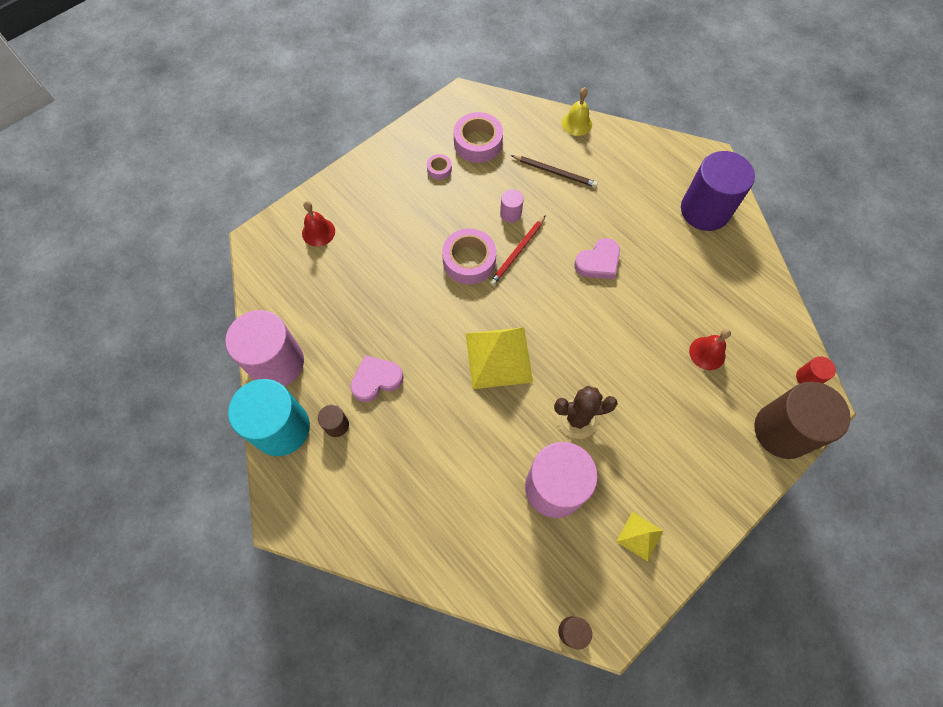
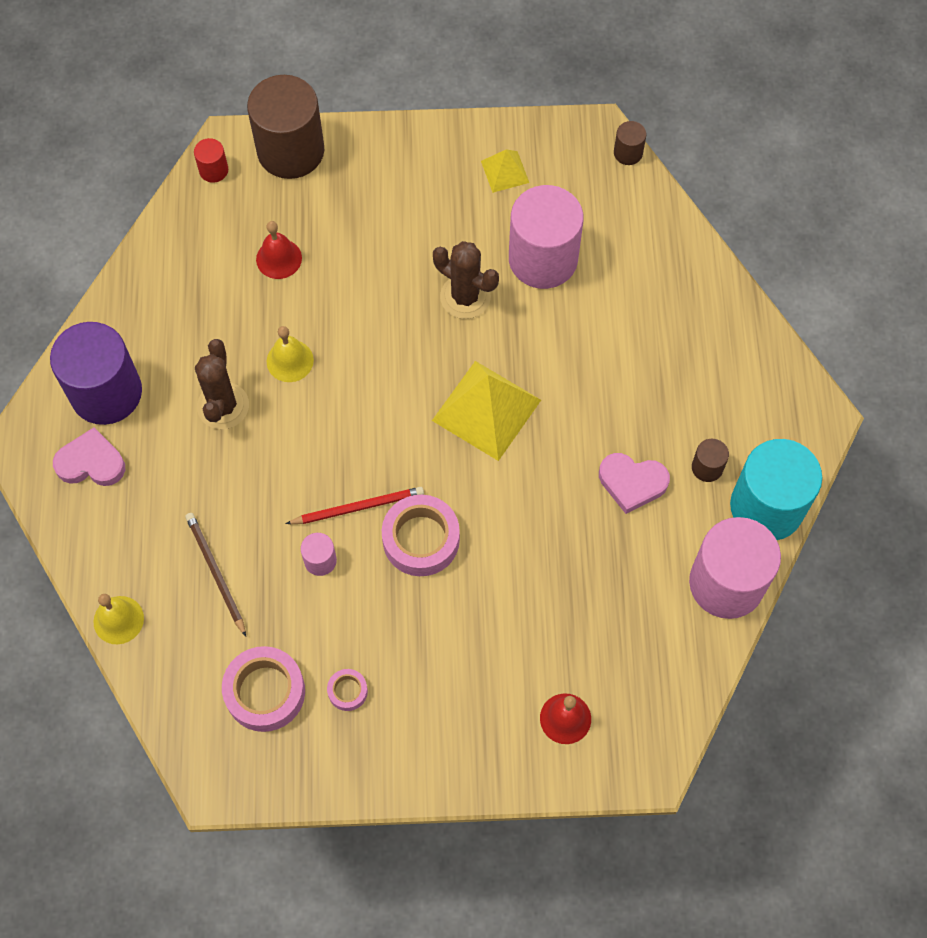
camera: 140 degrees left, 0 degrees up
(598, 262) = (284, 427): pink heart -> pink heart (91, 462)
(634, 299) = (290, 360): none -> yellow bell
(641, 248) = (223, 406): none -> brown cactus

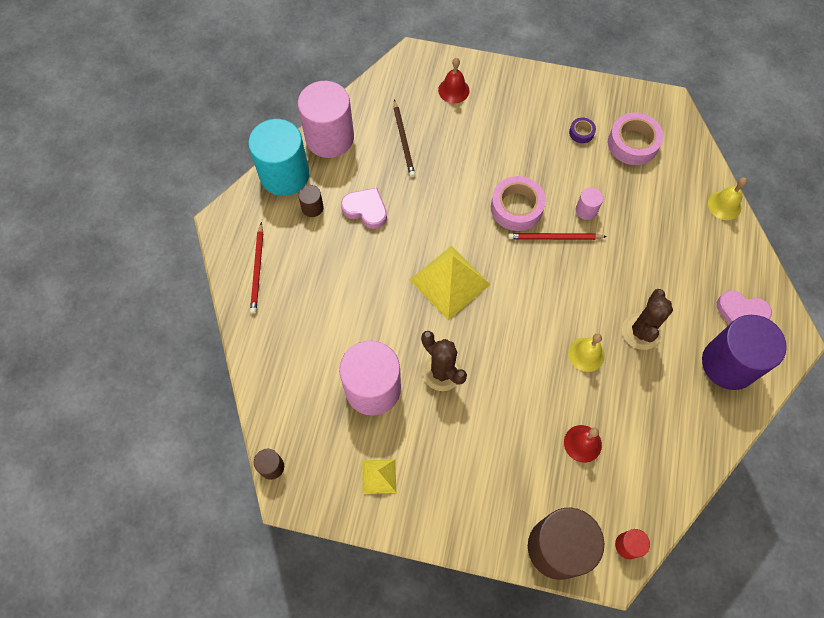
camera: 165 degrees left, 0 degrees up
(216, 572) = (657, 219): brown pencil -> brown pencil (403, 140)
(347, 691) = (581, 132): pink tape -> purple tape
(743, 364) = (257, 270): none -> red pencil

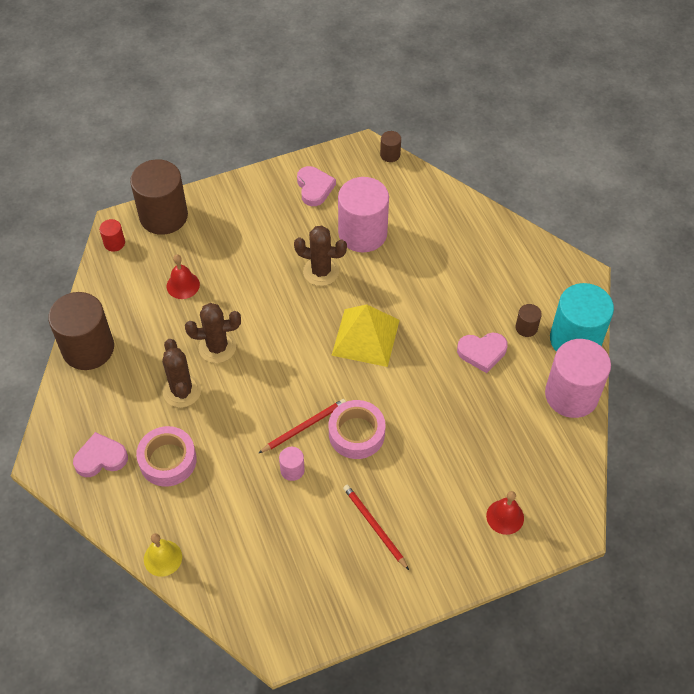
camera: 145 degrees right, 10 degrees down
(257, 270) = (520, 258): red pencil -> red pencil (374, 526)
(379, 476) = (314, 188): yellow pyramid -> pink heart
(403, 140) = (506, 434): brown pencil -> none
(581, 132) = (348, 550): purple tape -> none
(586, 354) = (217, 347): yellow bell -> brown cactus
(633, 143) = (289, 571): pink tape -> pink tape (168, 460)
(709, 430) = (88, 348): none -> brown cylinder
(729, 364) = (93, 408): purple cylinder -> none

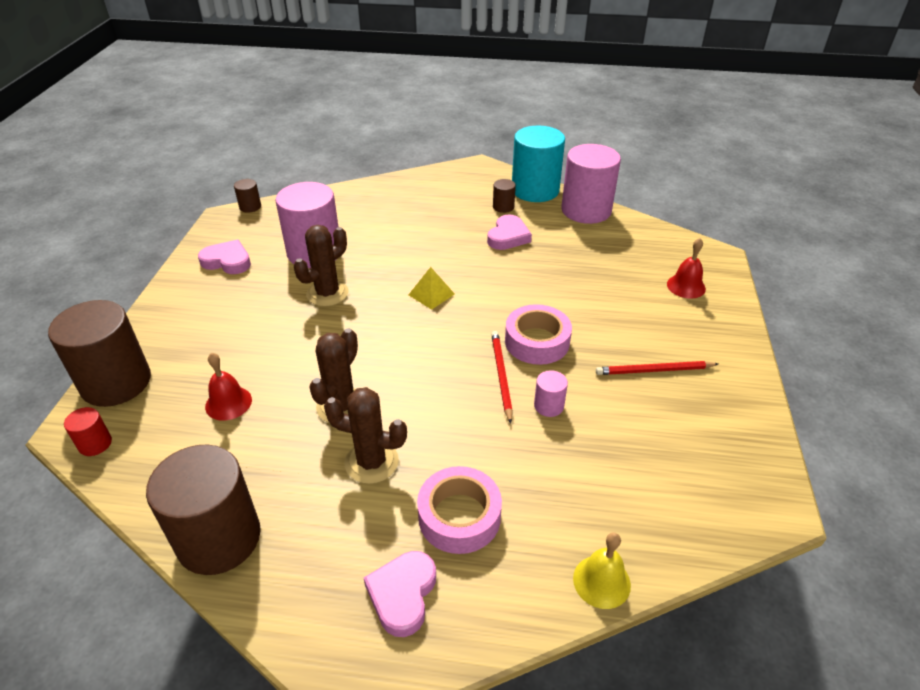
camera: 60 degrees left, 15 degrees down
(365, 337) = (431, 294): yellow pyramid -> yellow pyramid, size x0.52

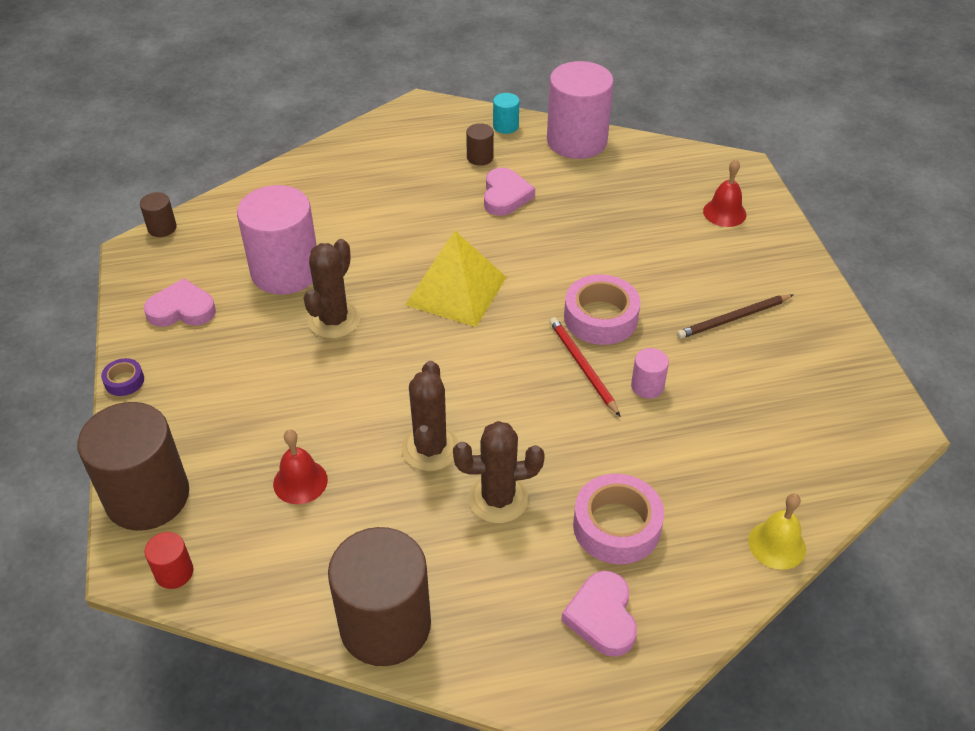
camera: 20 degrees left, 5 degrees up
(157, 299) = (124, 381): none -> purple tape
(431, 294) = (456, 291): yellow pyramid -> yellow pyramid, size x1.92
(535, 190) = (505, 126): turquoise cylinder -> turquoise cylinder, size x0.43
(654, 370) = (733, 318): red pencil -> brown pencil

